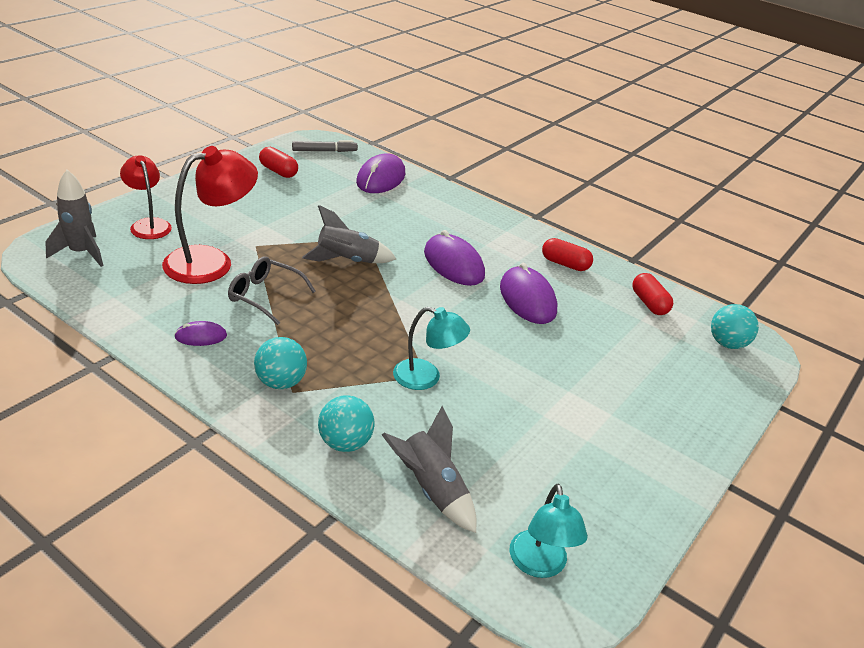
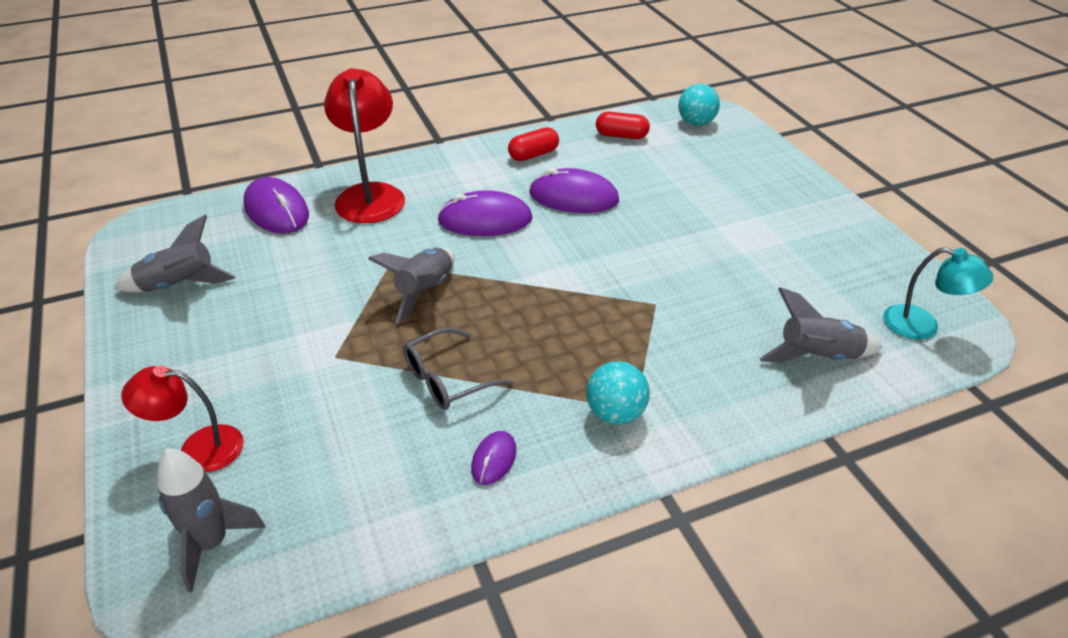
camera: 55 degrees left, 5 degrees up
(211, 261) = (340, 407): red lamp -> red lamp (370, 195)
(278, 171) = (179, 285): red capsule -> grey rocket
(324, 151) = (169, 232): grey marker -> none
(345, 443) = (733, 394): turquoise ball -> none
(426, 378) = (659, 304): turquoise lamp -> none

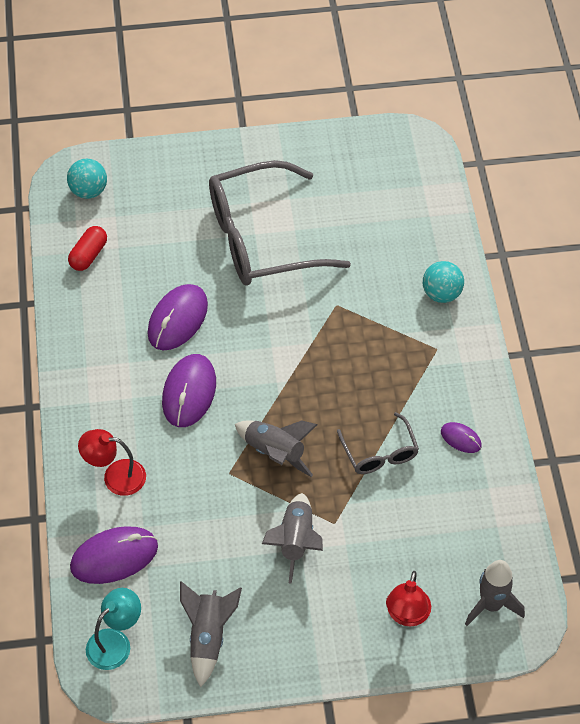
camera: 75 degrees left, 15 degrees up
(370, 195) = (115, 476): red lamp -> red lamp, size x0.62
(533, 155) = (95, 333): red capsule -> none
(615, 413) = (438, 361): turquoise ball -> turquoise ball (441, 294)
(713, 231) = (261, 238): none -> grey glasses
(817, 357) = (418, 232): grey rocket -> grey rocket (295, 541)
(922, 326) = (405, 161): turquoise lamp -> turquoise lamp (115, 642)

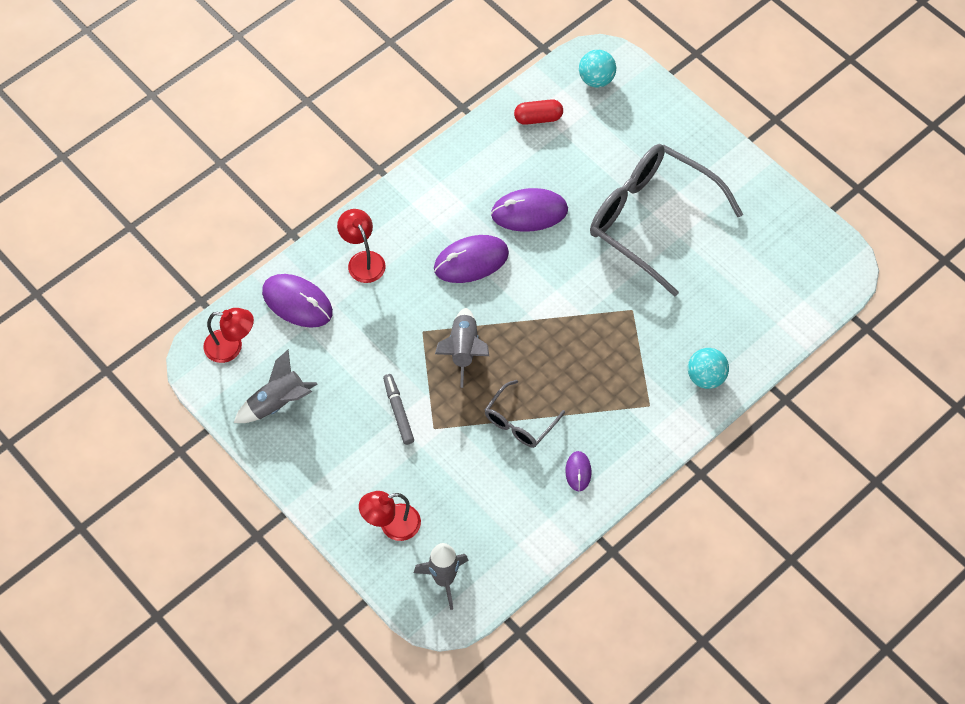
camera: 55 degrees right, 5 degrees up
(115, 642) = (231, 347): turquoise lamp -> red lamp
(295, 541) = (398, 411): grey rocket -> grey marker

